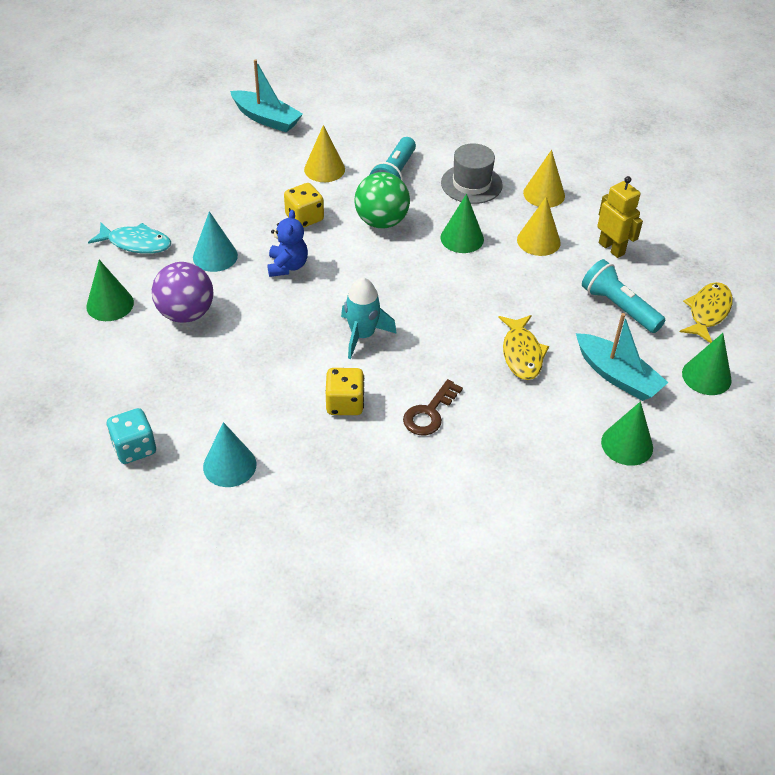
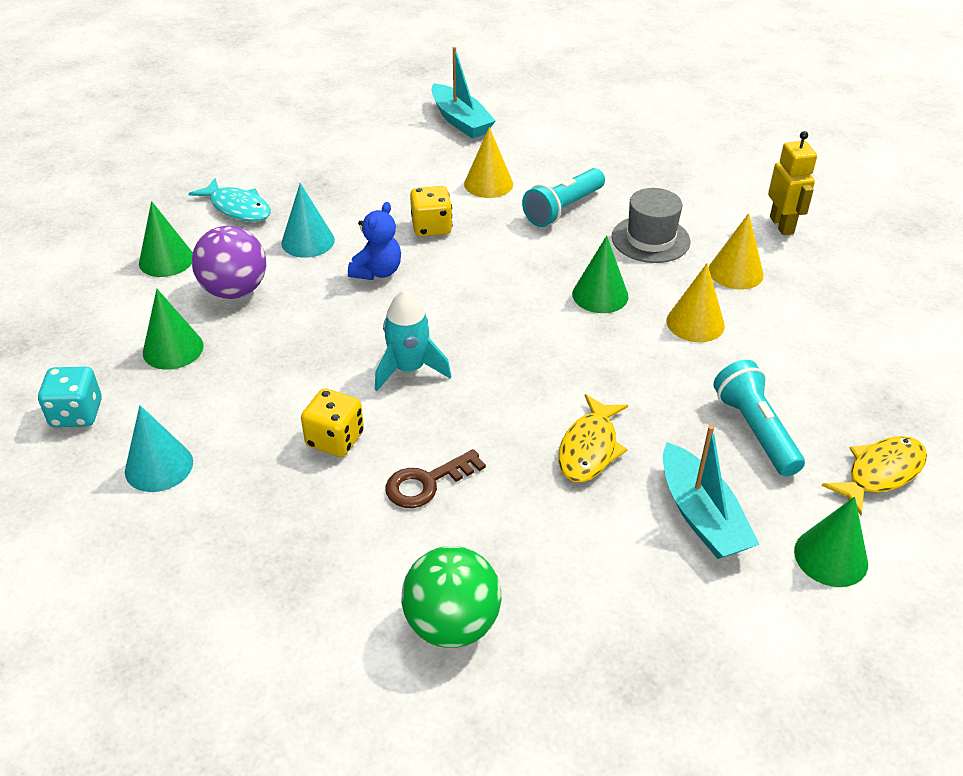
camera: 25 degrees right, 5 degrees down
(381, 221) = (516, 253): green ball -> green ball (452, 624)
(611, 248) = (788, 357): yellow robot -> yellow robot (782, 225)
(627, 444) = (661, 610): green cone -> green cone (173, 349)

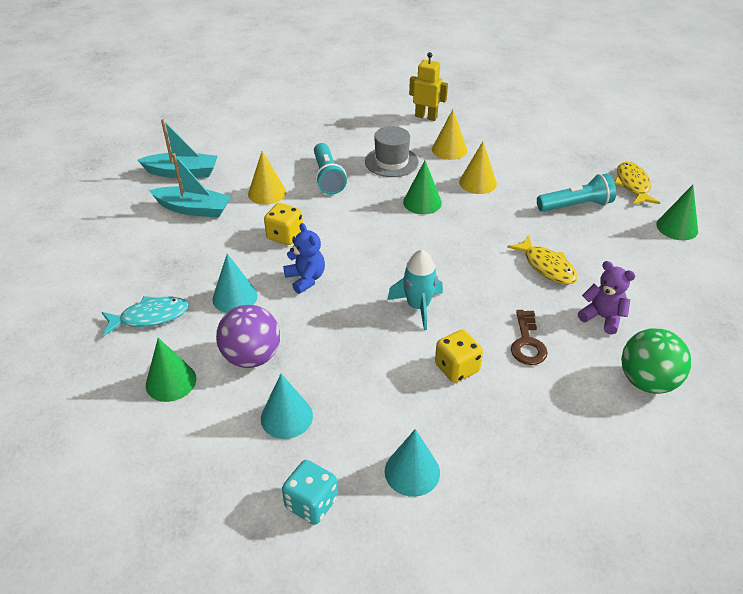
camera: 55 degrees left, 0 degrees up
(173, 349) = (286, 417): green cone -> turquoise cone
(539, 537) = (602, 317): none -> purple teddy bear
(701, 515) = (624, 253): turquoise boat -> turquoise boat (193, 209)
(755, 430) = (576, 205): turquoise flashlight -> turquoise flashlight turned 150 degrees clockwise

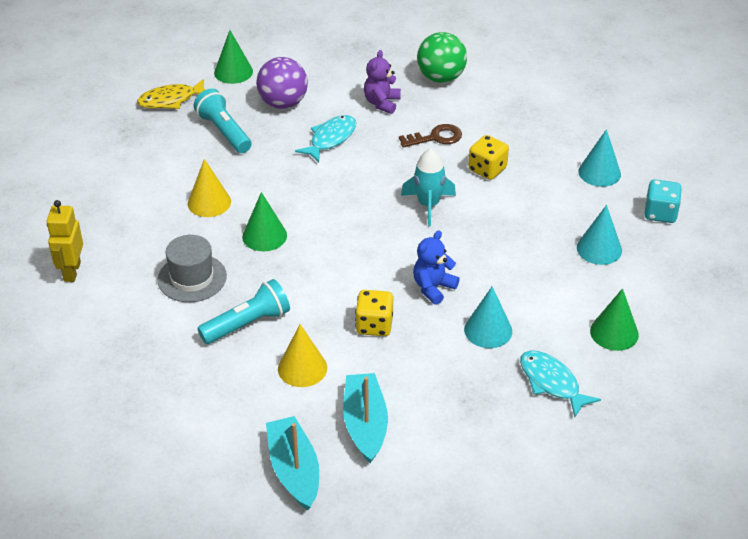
camera: 110 degrees left, 0 degrees up
(251, 357) = (553, 291): purple ball -> purple ball (283, 103)
(449, 149) = (147, 236): yellow cone -> none
(546, 266) = (330, 139): yellow fish -> turquoise fish

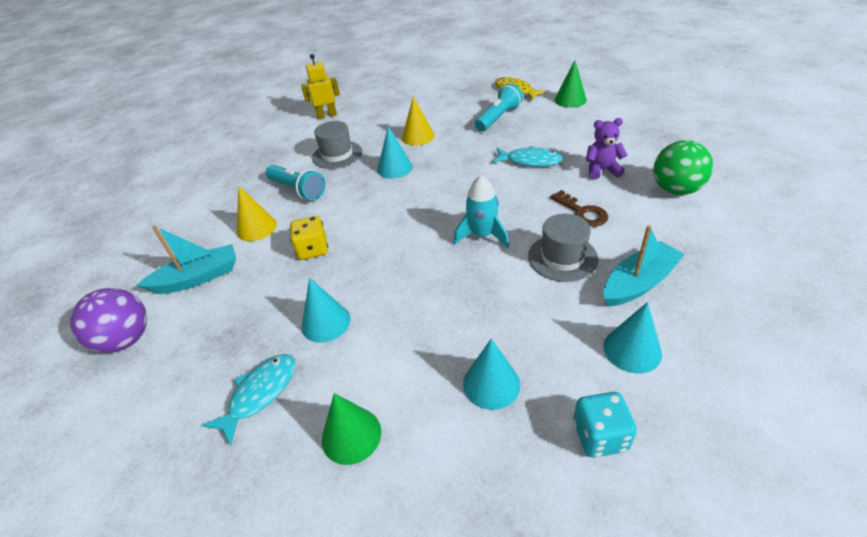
camera: 75 degrees right, 0 degrees up
(264, 236) = (394, 168): green cone -> turquoise cone
(283, 103) = (554, 128): purple ball -> purple ball (126, 340)
(294, 470) = (150, 256): turquoise boat -> turquoise boat (639, 283)
(433, 288) = (371, 270): blue teddy bear -> none
(487, 169) = (562, 257): yellow dice -> grey hat

